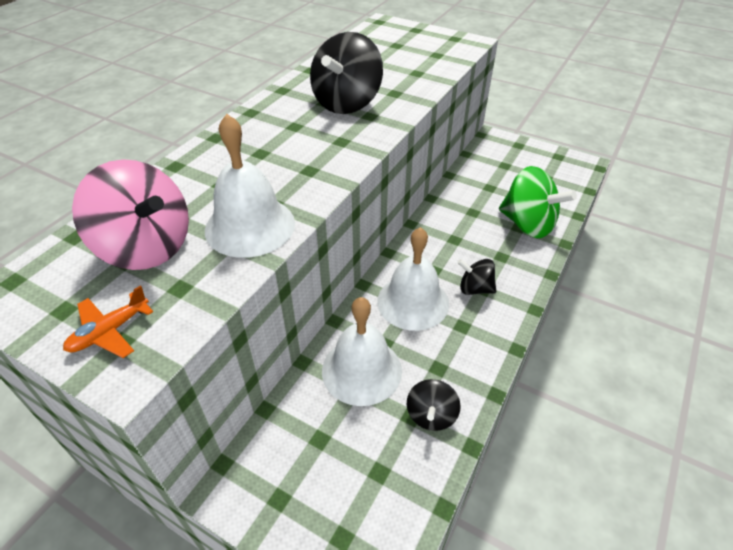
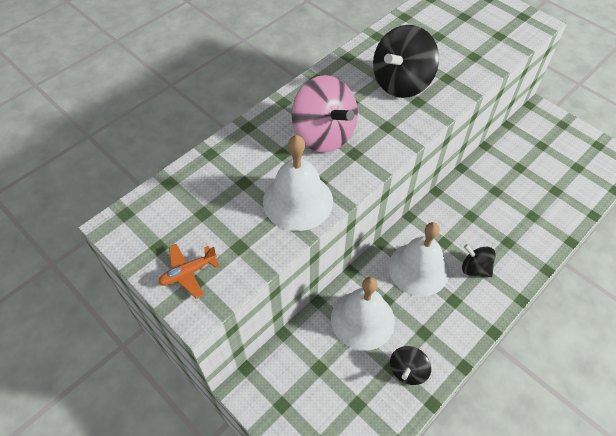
camera: 15 degrees right, 10 degrees up
(146, 247) = (219, 204): pink spinning top -> pink spinning top (324, 135)
(527, 224) = (542, 214): green spinning top -> none

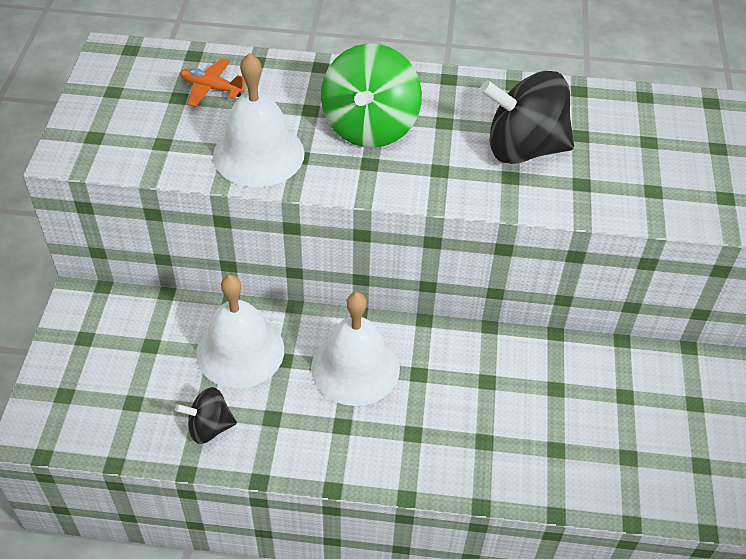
camera: 50 degrees right, 5 degrees down
(188, 273) = (101, 126): orange plane -> orange plane (211, 88)
(324, 135) = (370, 126): pink spinning top -> green spinning top
(475, 268) = (408, 424): black spinning top -> none

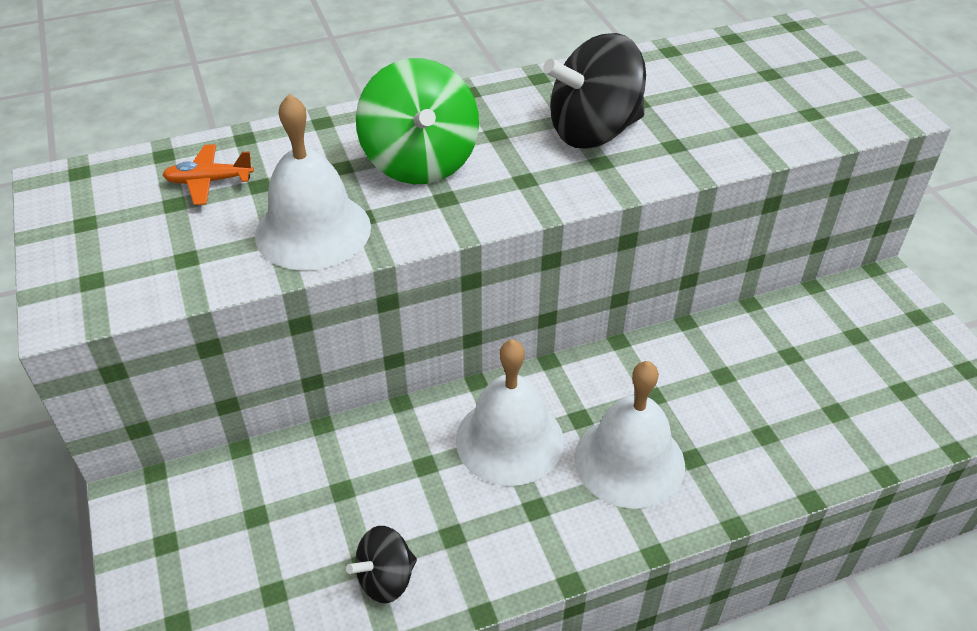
camera: 25 degrees left, 5 degrees down
(240, 351) = (369, 476): white bell -> white bell (629, 461)

